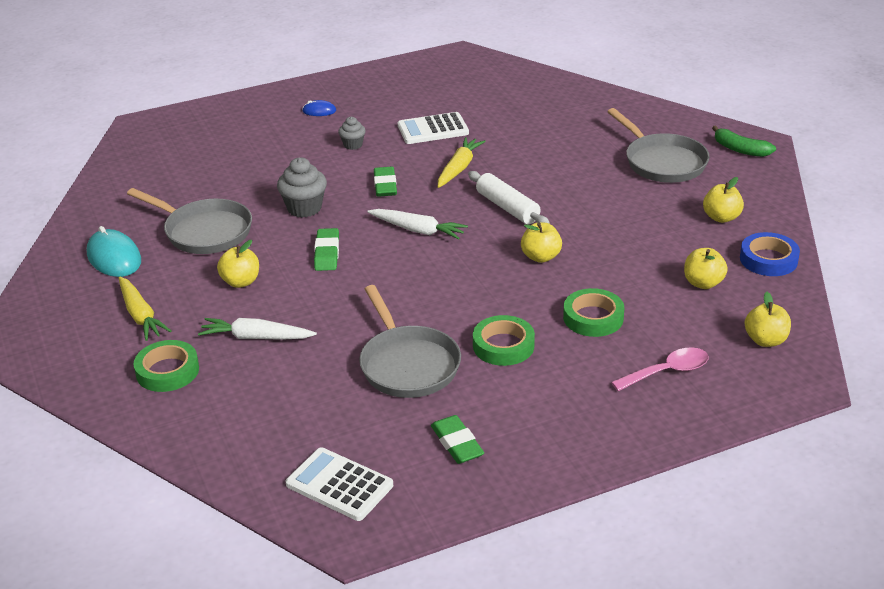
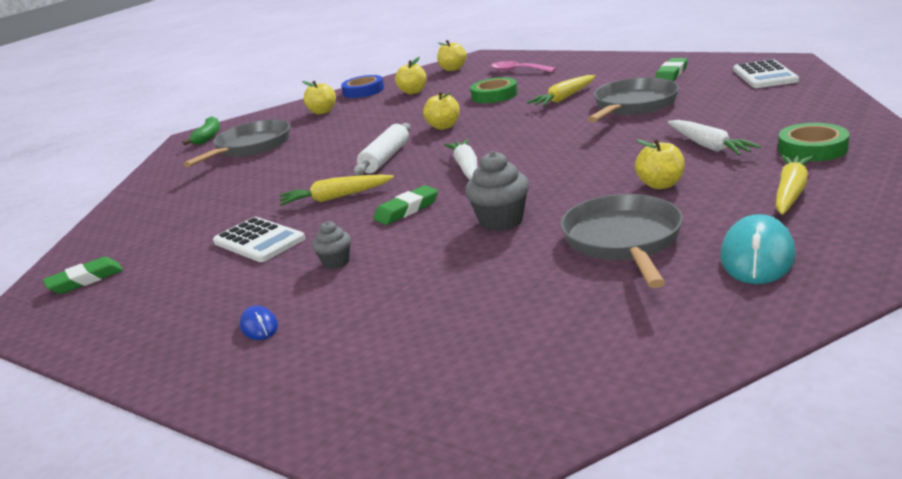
camera: 120 degrees left, 10 degrees down
(327, 253) = (557, 178): green eraser -> green eraser (85, 280)
(503, 345) = (564, 98): green tape -> yellow carrot

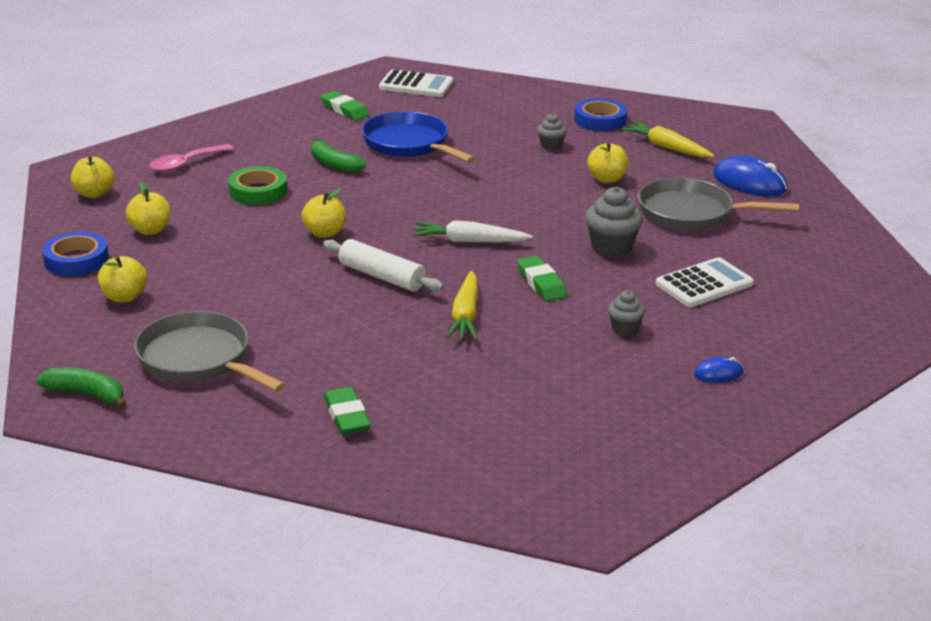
camera: 80 degrees left, 5 degrees up
(85, 280) = (534, 481): green eraser -> green eraser (346, 416)
(259, 241) = (535, 366): white calculator -> white calculator (704, 284)
(564, 98) = (334, 164): yellow carrot -> green banana
(633, 105) = (409, 144): grey pan -> blue pan
(708, 146) = (551, 145): white carrot -> grey cupcake
(757, 256) = (749, 182): turquoise mouse -> blue mouse
(812, 148) = (600, 120): green tape -> blue tape

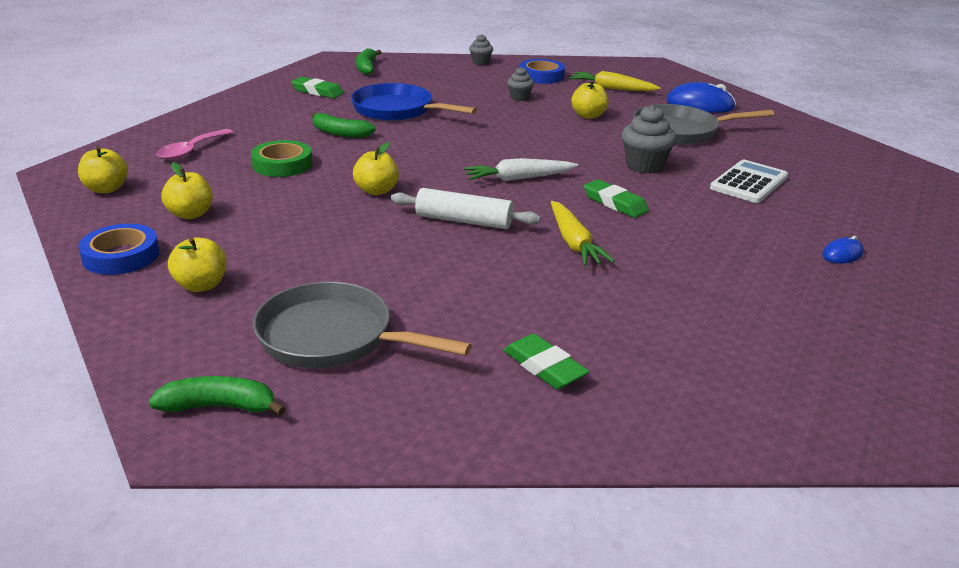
camera: 20 degrees left, 0 degrees up
(416, 85) = (367, 68): white calculator -> green banana
(624, 328) = (724, 230): grey cupcake -> grey cupcake (480, 62)

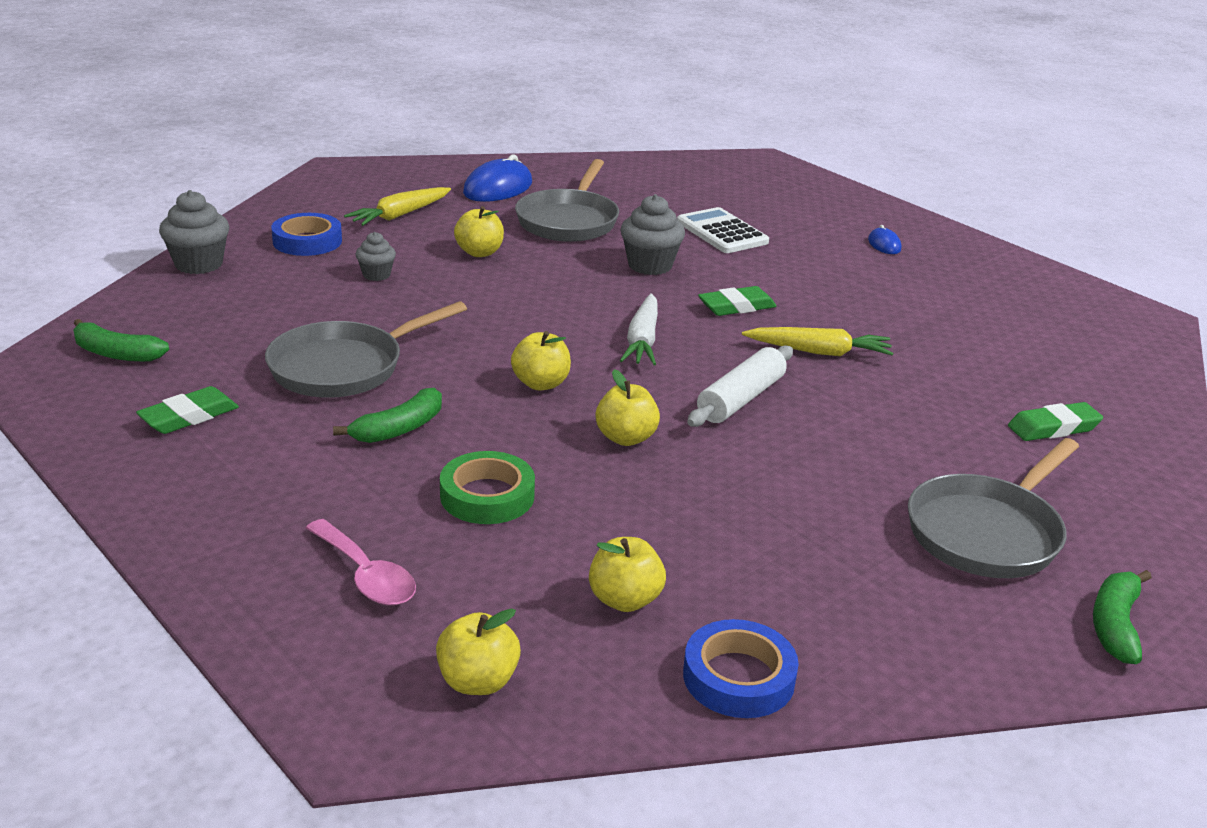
camera: 70 degrees left, 0 degrees up
(201, 285) = (847, 611): yellow apple -> yellow apple (541, 384)
(397, 110) = (343, 367): blue pan -> grey pan
(480, 62) = (199, 264): grey cupcake -> grey cupcake, size x1.68

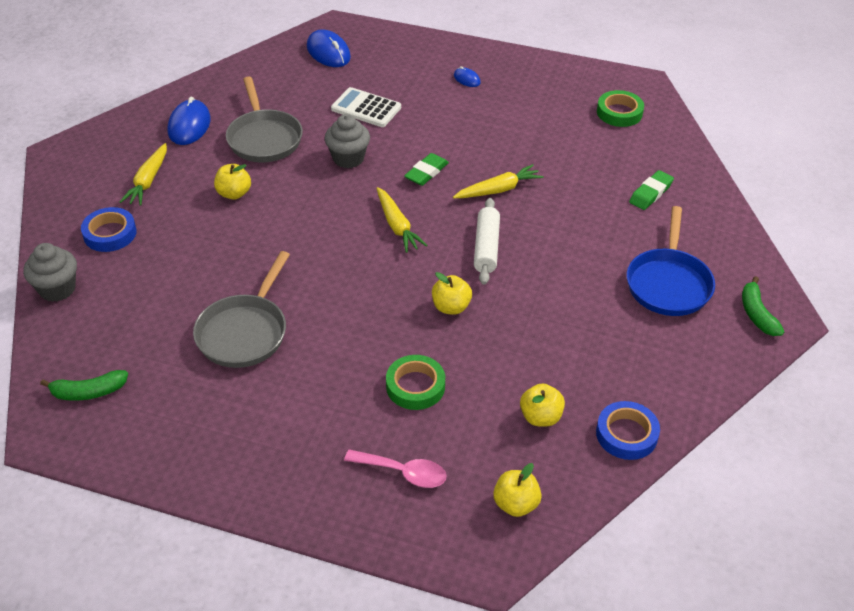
camera: 30 degrees left, 15 degrees up
(189, 416) = (191, 417): green eraser -> none
(376, 275) = (187, 244): grey cupcake -> none
(399, 428) = (323, 363): green banana -> none
(541, 384) = (370, 289): yellow apple -> none
(642, 340) = (397, 226): white carrot -> yellow carrot
(728, 177) = (328, 52): none -> blue mouse
(987, 532) = (668, 283): grey pan -> blue pan
(1082, 335) = (619, 112): none -> green tape

